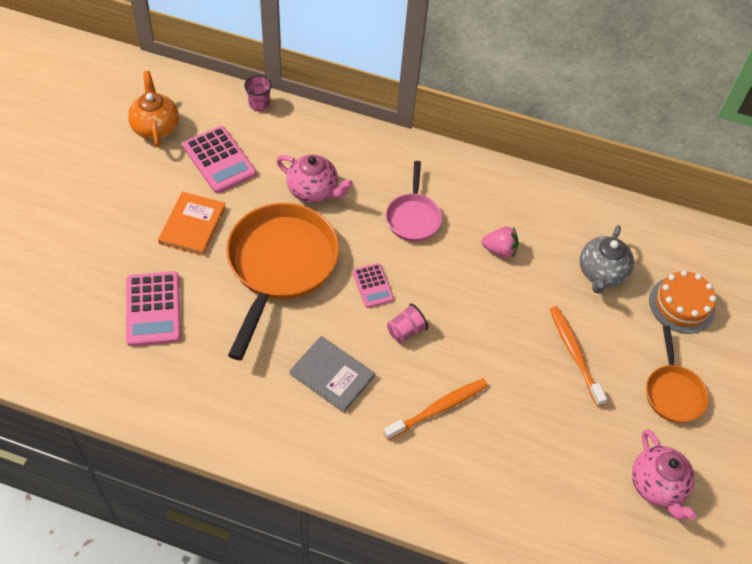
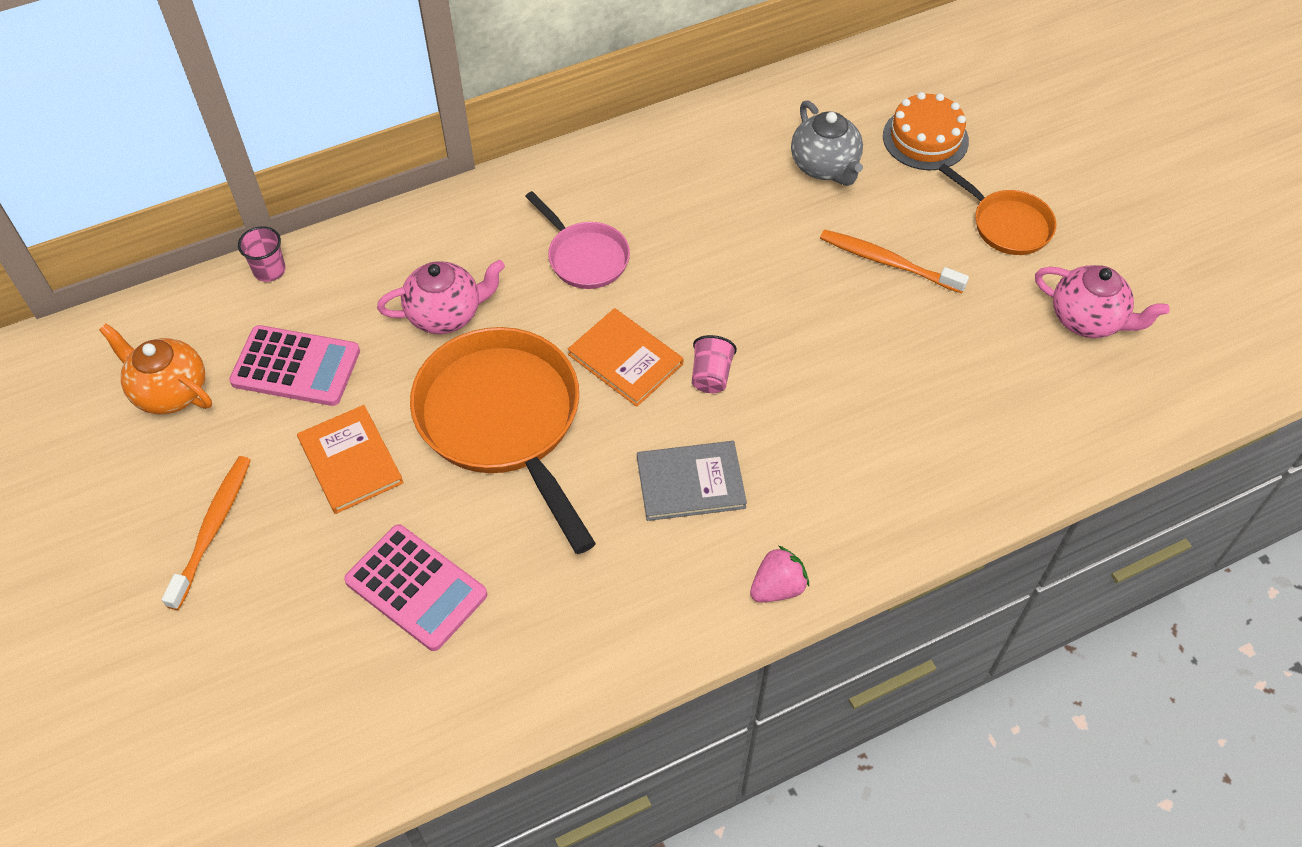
camera: 40 degrees left, 0 degrees up
(372, 286) = (625, 359): pink calculator -> orange book
(438, 409) = (828, 422): orange toothbrush -> orange toothbrush (212, 530)
(499, 250) = (707, 220): pink strawberry -> pink strawberry (777, 587)

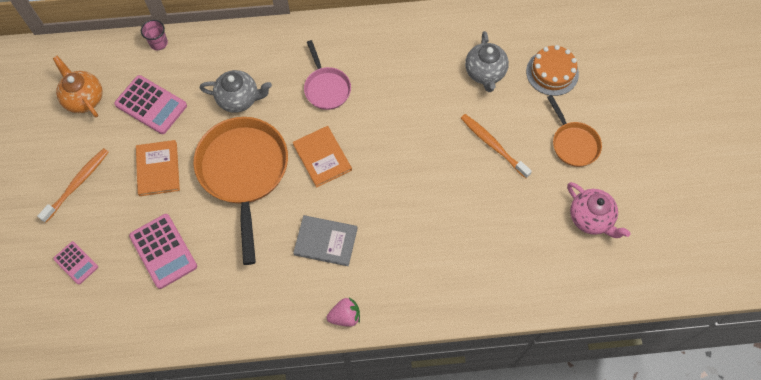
camera: 20 degrees right, 10 degrees up
(262, 659) = (76, 263): none -> pink calculator
(446, 314) = (239, 99): pink teapot -> grey teapot
(711, 376) = (363, 182): pink cup -> none

